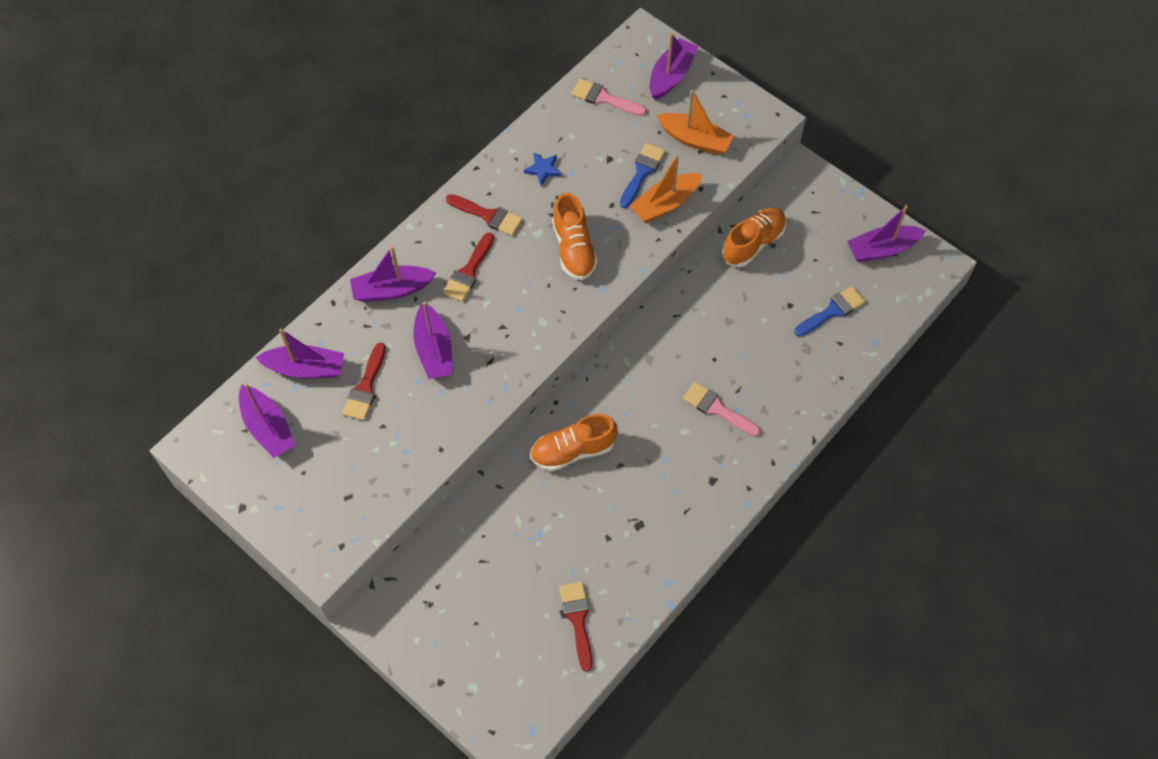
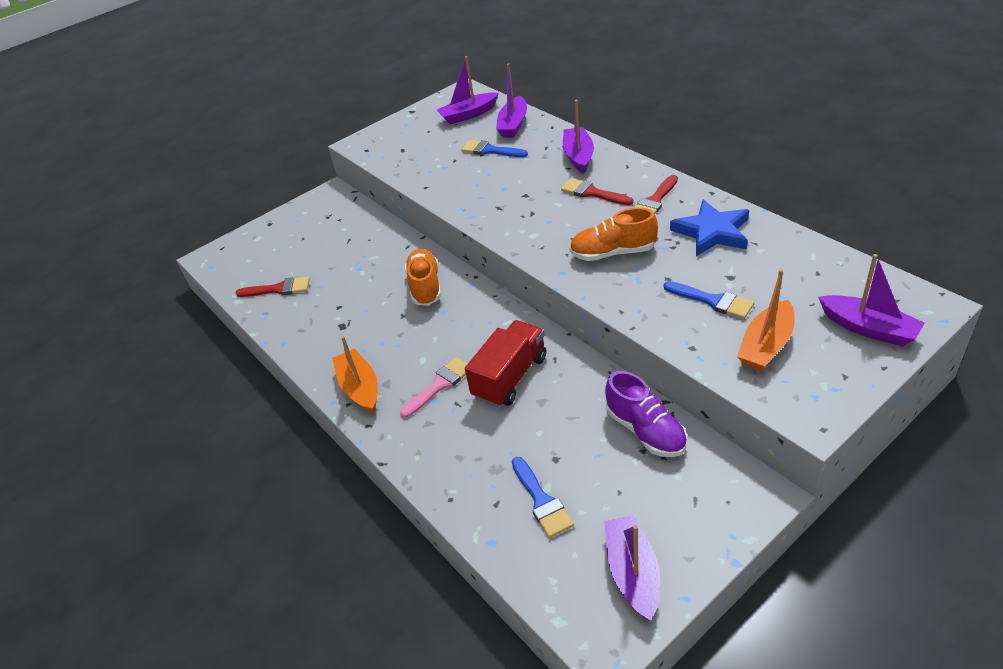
camera: 105 degrees right, 20 degrees down
(365, 387) = (490, 150): red brush -> blue brush
(434, 350) = (516, 179): purple boat -> none
(543, 169) = (712, 232): blue star -> blue star, size x2.01
(604, 98) = (818, 273): pink brush -> none
(665, 204) = (669, 318): orange boat -> orange boat (360, 388)
(702, 349) = (510, 377): none -> red truck
(753, 243) = (645, 431): orange shoe -> purple shoe

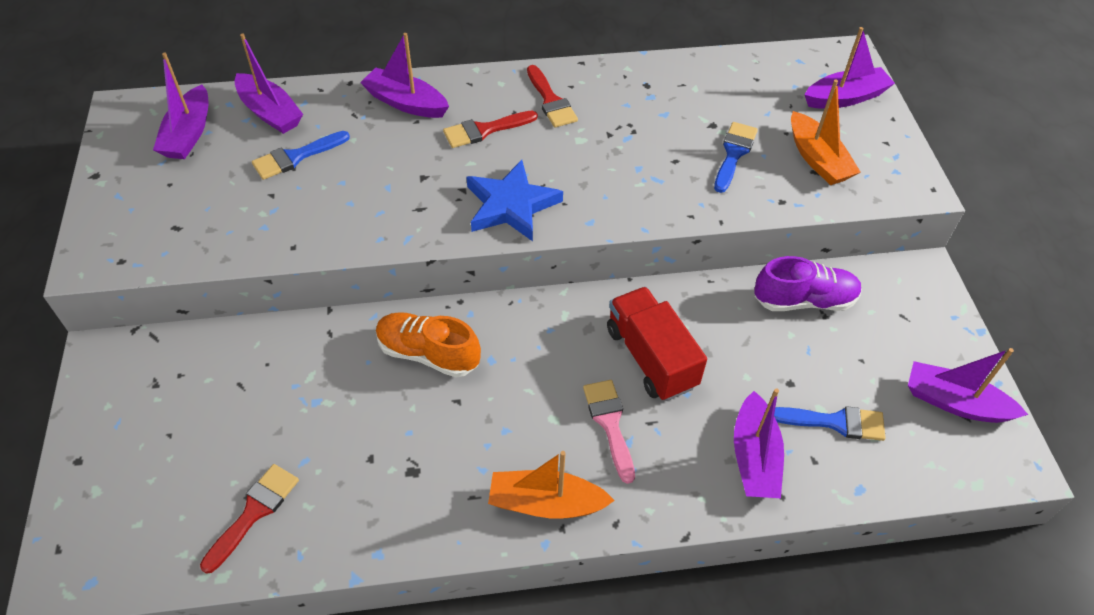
camera: 65 degrees left, 10 degrees up
(471, 468) = (754, 457): none -> purple boat
(613, 253) = (599, 172): orange shoe -> none
(712, 232) = (640, 97): blue star -> blue star (511, 205)
(713, 301) = (734, 153): blue brush -> blue brush turned 45 degrees counterclockwise

